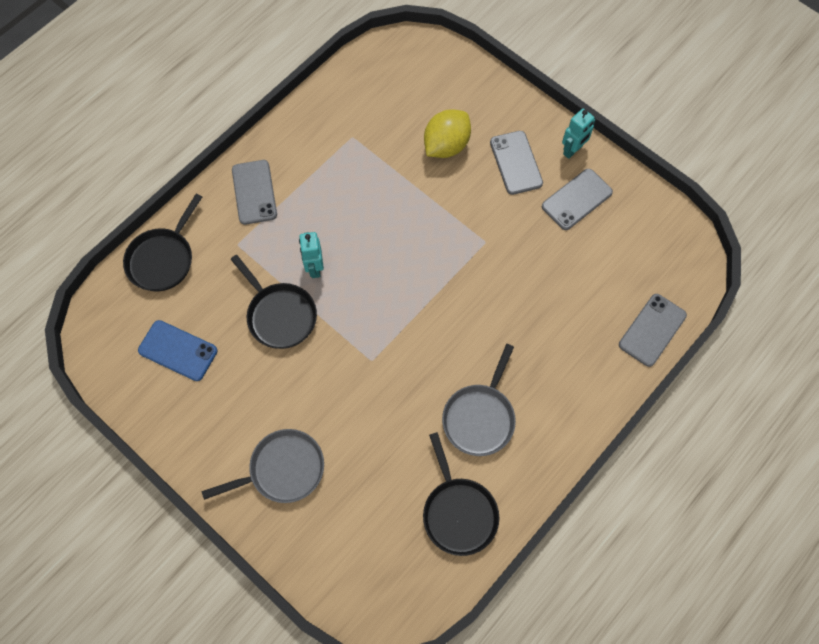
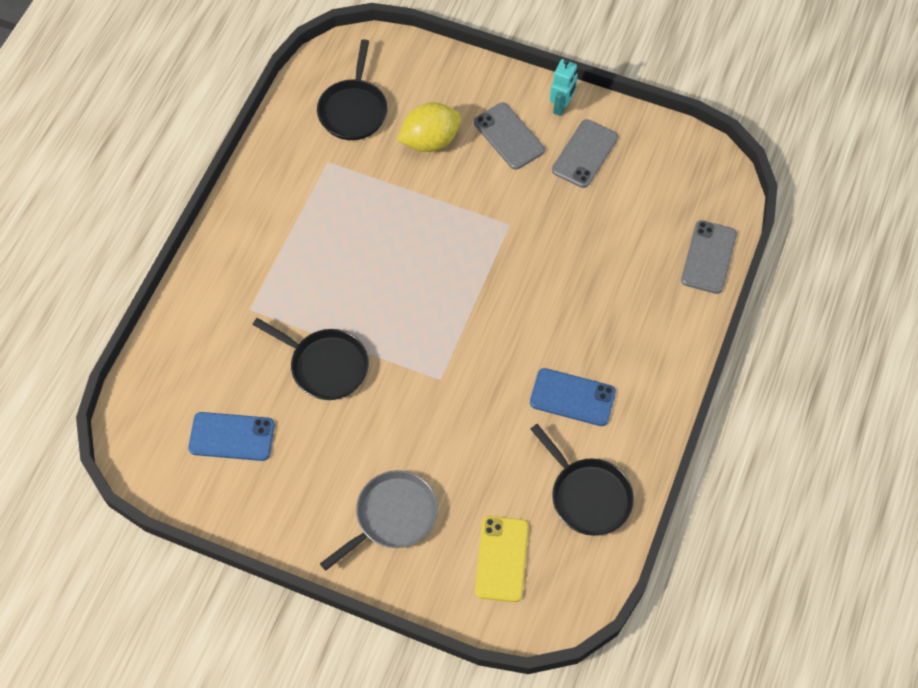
camera: 20 degrees left, 5 degrees down
(163, 259) = (175, 349): black pan -> black pan (353, 110)
(254, 192) = (246, 250): grey phone -> none
(314, 267) = (342, 306): turquoise robot -> none
(361, 542) = (502, 559): none -> yellow phone
(446, 145) = (430, 141): yellow lemon -> yellow lemon turned 45 degrees clockwise
(480, 417) = (572, 397): grey pan -> blue phone

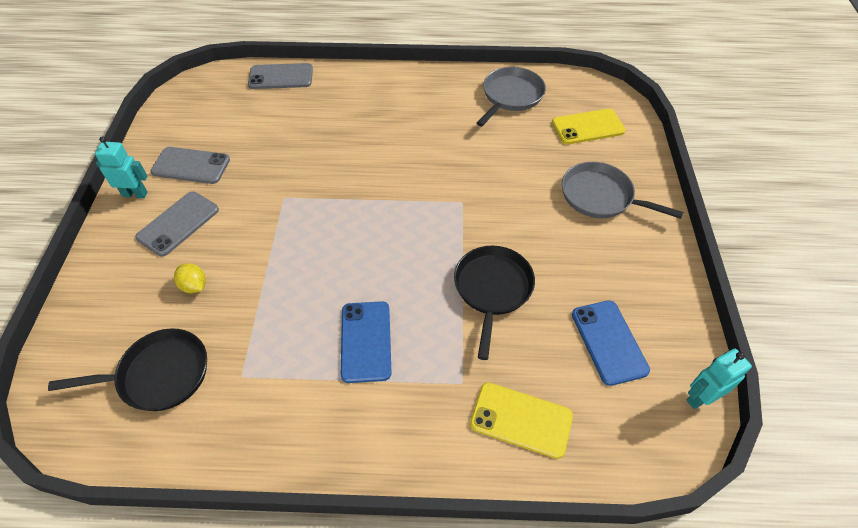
camera: 110 degrees left, 10 degrees down
(151, 481) = (700, 398): none -> turquoise robot
(200, 339) = (521, 420): none -> yellow phone
(430, 141) = (194, 286): yellow lemon -> yellow lemon, size x0.52
(572, 397) = (437, 120): blue phone -> blue phone (366, 341)
(587, 496) = (511, 96): black pan -> grey pan

